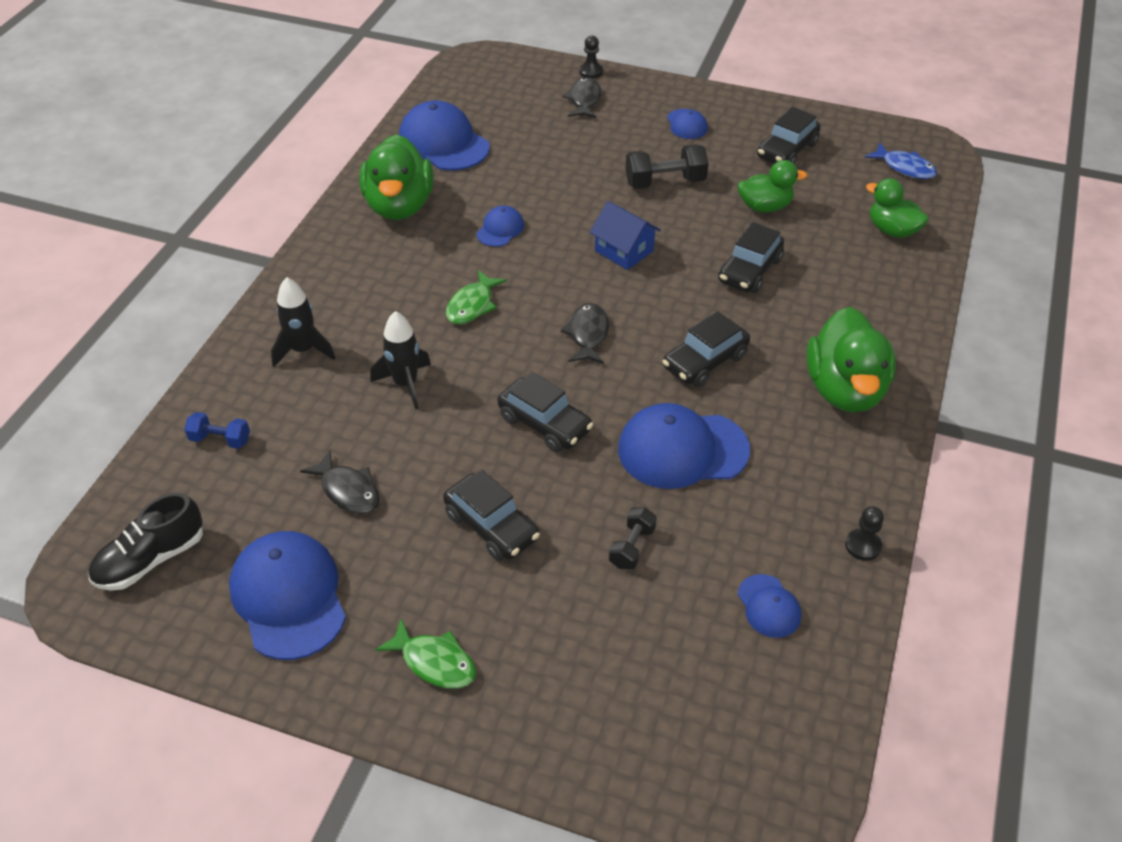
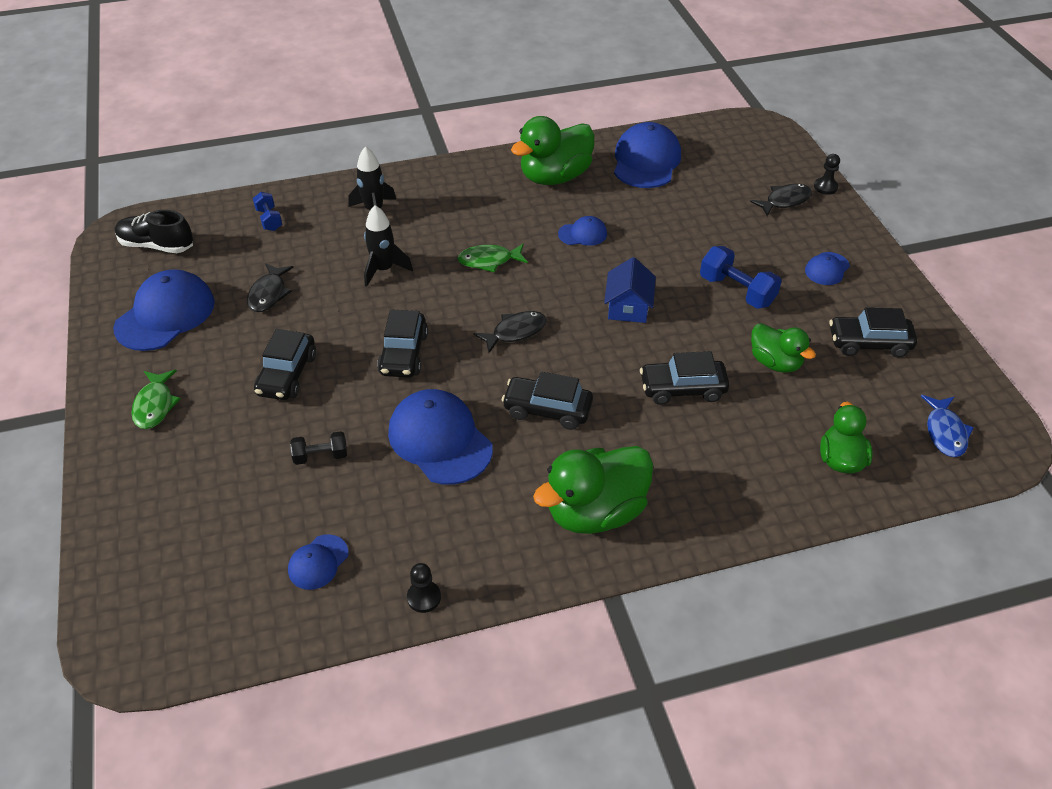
camera: 55 degrees right, 0 degrees up
(665, 182) = (737, 291): black dumbbell -> blue dumbbell

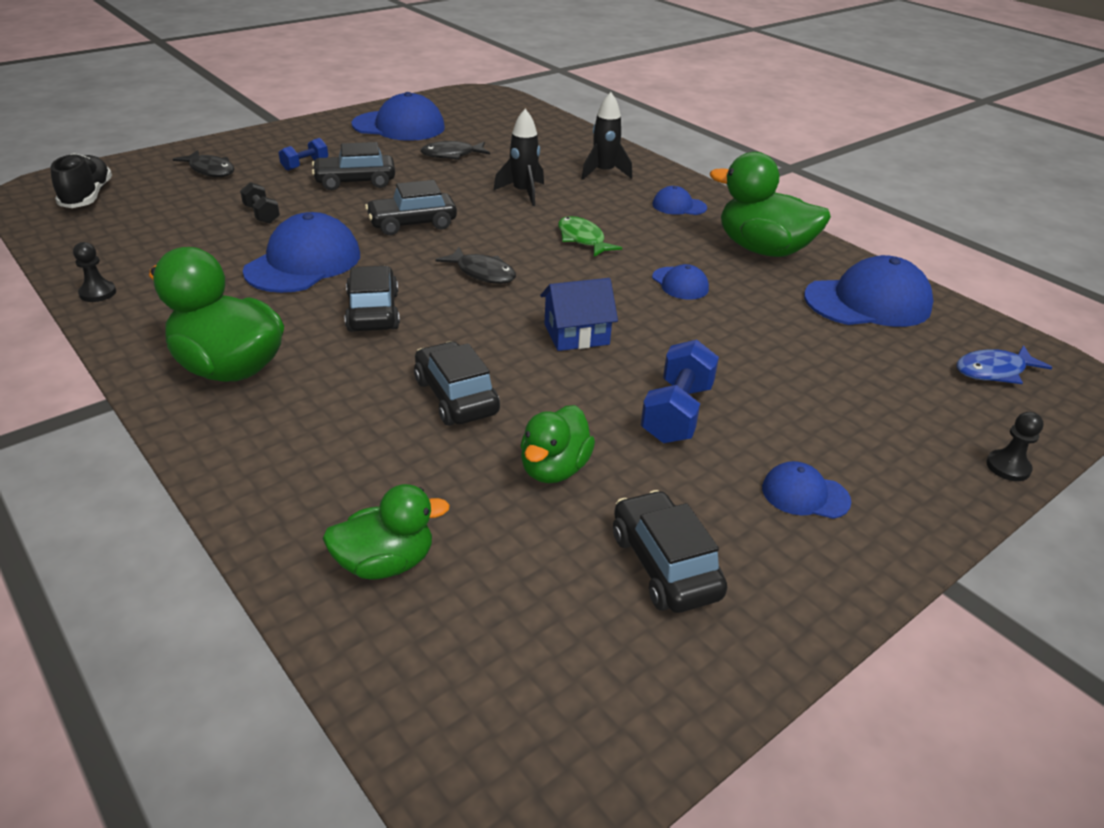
camera: 65 degrees right, 10 degrees down
(155, 405) = (295, 144): green fish -> none
(157, 245) = (477, 107): black shoe -> black shoe (87, 197)
(269, 219) = (547, 136): blue dumbbell -> blue dumbbell (305, 165)
(318, 562) = (136, 238): blue cap -> blue cap (679, 206)
(785, 201) = (922, 429): black fish -> black fish (210, 170)
(945, 432) = (503, 692): blue fish -> blue fish (994, 371)

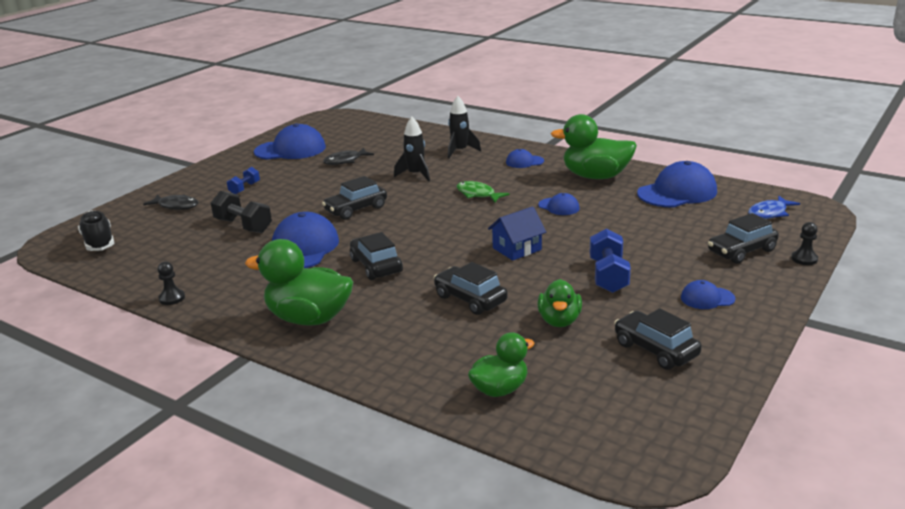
camera: 15 degrees left, 10 degrees down
(262, 214) = (243, 226): black dumbbell -> black dumbbell, size x1.65
(355, 182) = (291, 192): black car -> black car (741, 251)
(482, 273) = (428, 228): black fish -> none

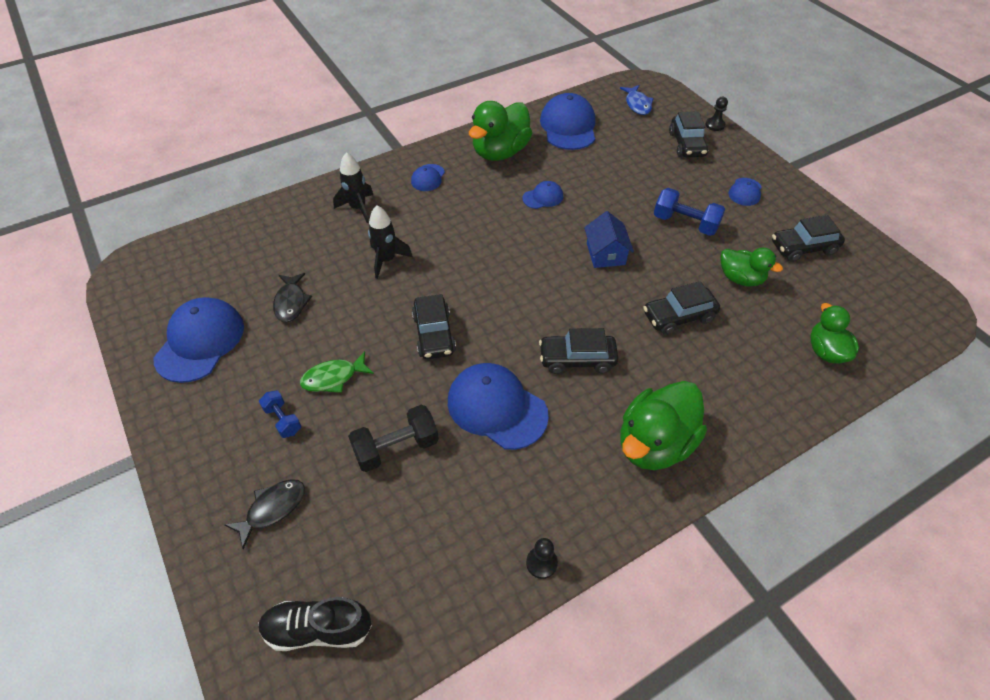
camera: 65 degrees left, 25 degrees up
(477, 194) = (474, 235): green fish -> green fish (333, 378)

